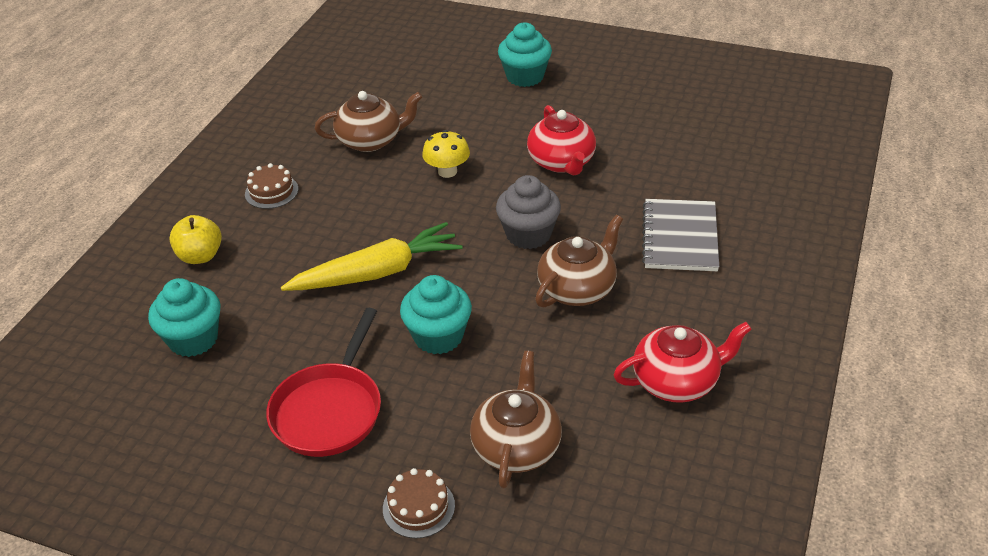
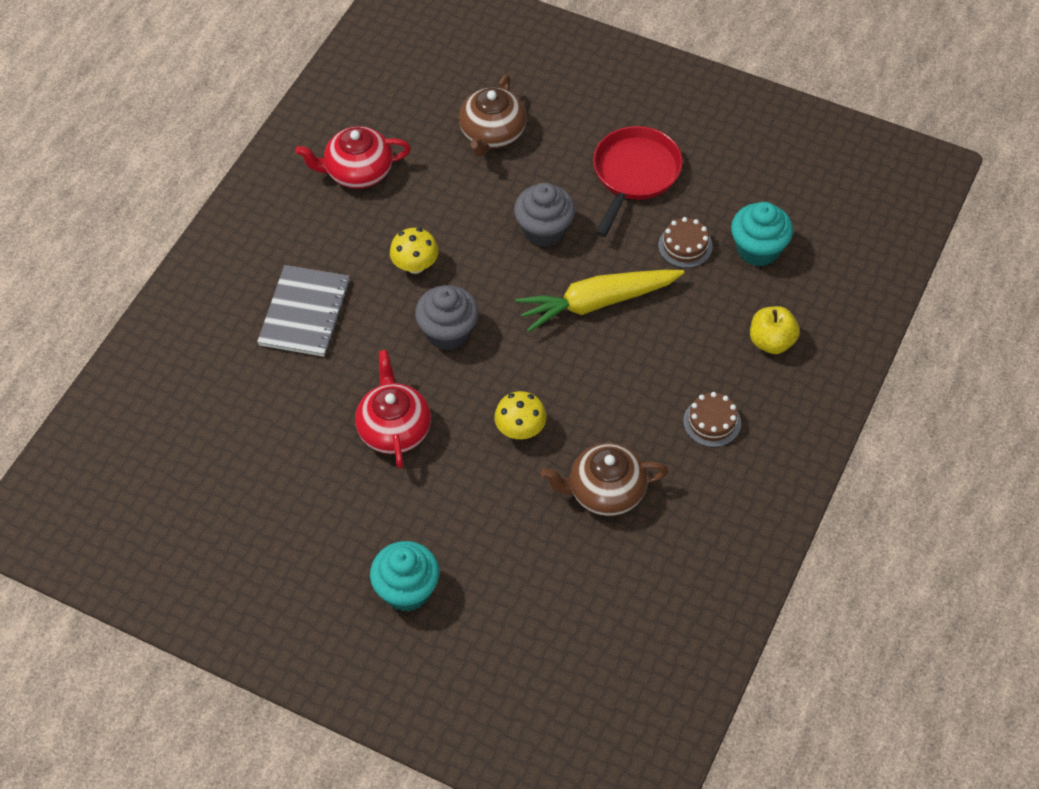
camera: 175 degrees left, 15 degrees up
(418, 507) = (567, 99): brown cake -> brown cake (685, 246)
(438, 336) = (544, 230): turquoise cupcake -> grey cupcake
(577, 289) = (415, 265): brown teapot -> yellow mushroom

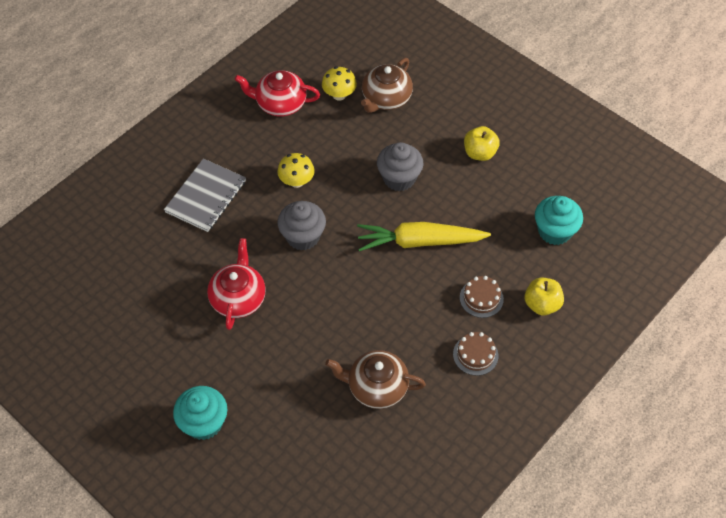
camera: 15 degrees right, 0 degrees up
(520, 429) = (330, 323): yellow mushroom -> yellow mushroom (339, 95)
(634, 175) = (479, 153): red pan -> yellow apple
(685, 246) = (500, 215): brown cake -> brown cake (481, 298)

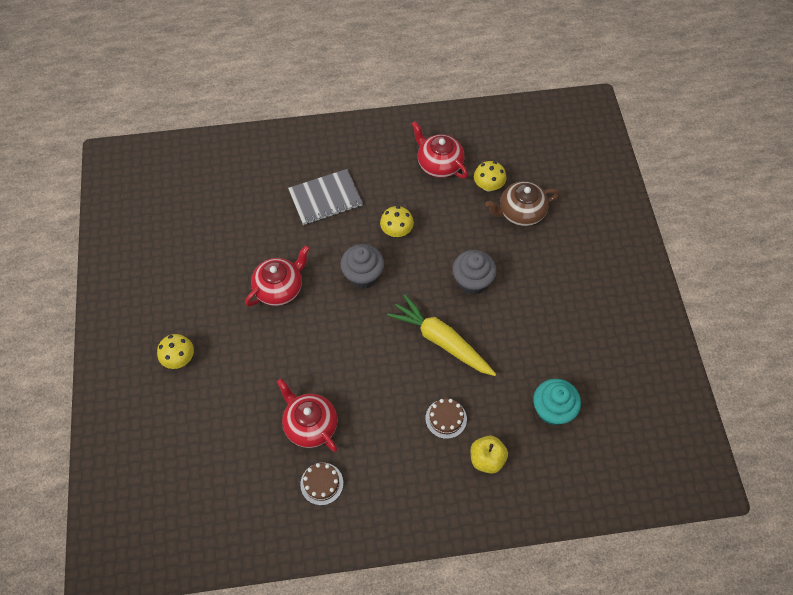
camera: 40 degrees right, 5 degrees up
(204, 423) = (179, 358): turquoise cupcake -> yellow mushroom
(376, 387) = (310, 424): brown teapot -> red teapot
(475, 355) = (401, 457): brown cake -> brown cake (322, 483)
(479, 153) = (552, 305): yellow apple -> none

